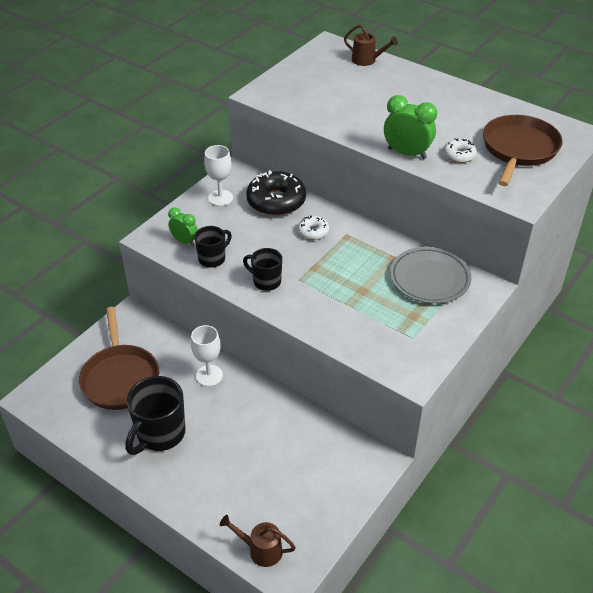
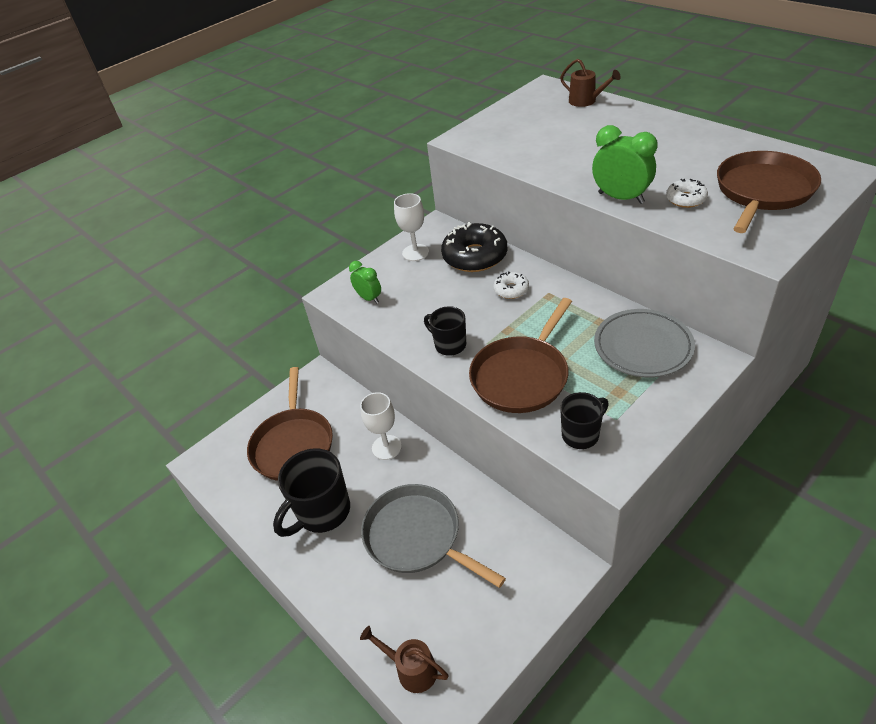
camera: 15 degrees right, 0 degrees up
(213, 259) = (395, 318): black mug -> black mug (581, 435)
(248, 448) = (417, 536): none -> grey pan
(332, 306) = (521, 376): none -> brown pan

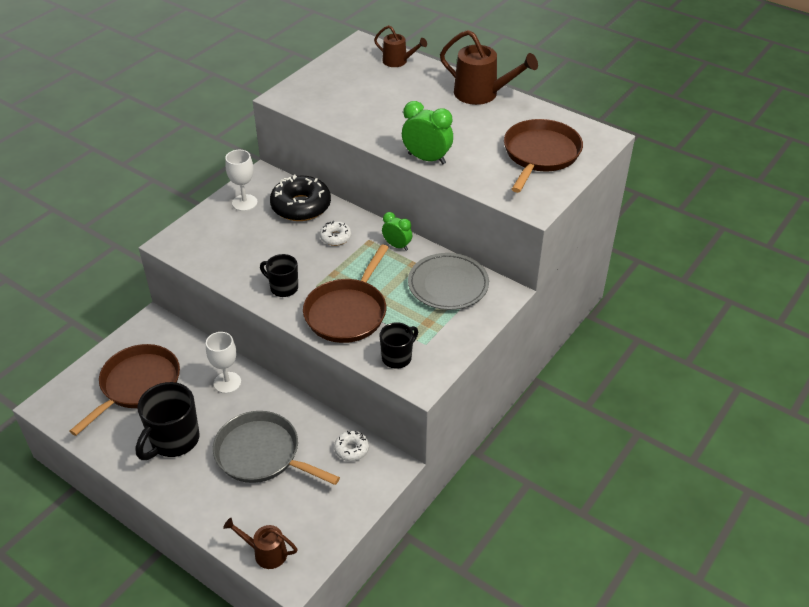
camera: 15 degrees left, 0 degrees up
(293, 445) = (138, 385): brown pan -> brown pan turned 135 degrees counterclockwise
(369, 298) = (204, 247): green clock -> green clock (397, 246)
(684, 129) = (482, 94): none -> brown watering can
(685, 199) = (479, 161): white donut -> white donut (351, 449)

